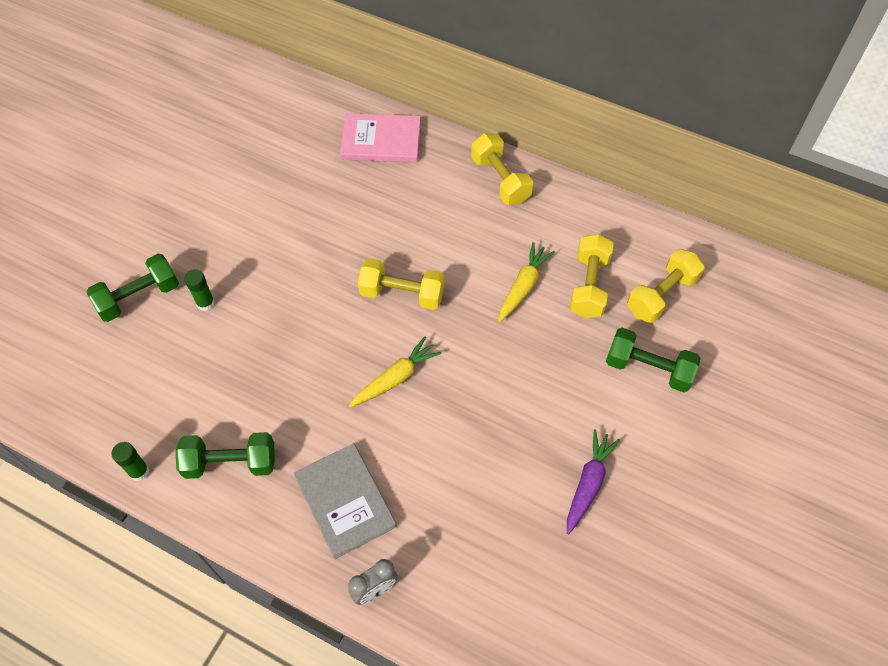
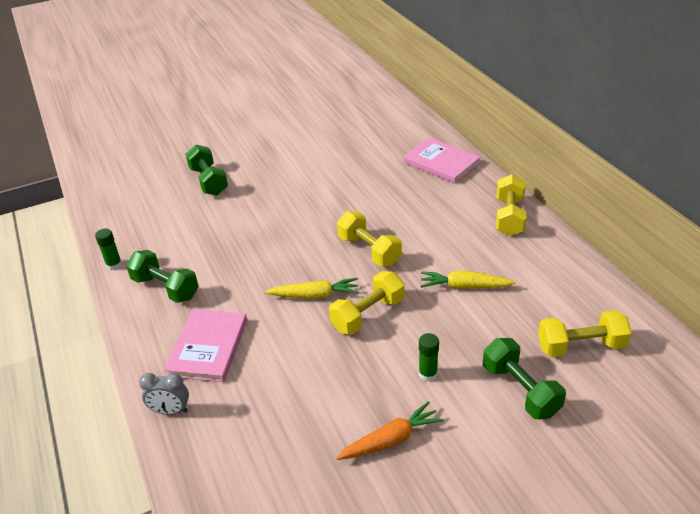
camera: 40 degrees right, 20 degrees down
(139, 297) = (208, 181): green dumbbell -> green dumbbell turned 60 degrees clockwise
(205, 303) = (241, 200): green glue stick -> green glue stick (428, 374)
(345, 501) = (208, 347): grey book -> pink book
(523, 286) = (464, 286): yellow carrot -> yellow carrot turned 150 degrees counterclockwise
(588, 483) = (391, 440): purple carrot -> orange carrot
(589, 286) = (520, 310): yellow dumbbell -> yellow dumbbell (368, 314)

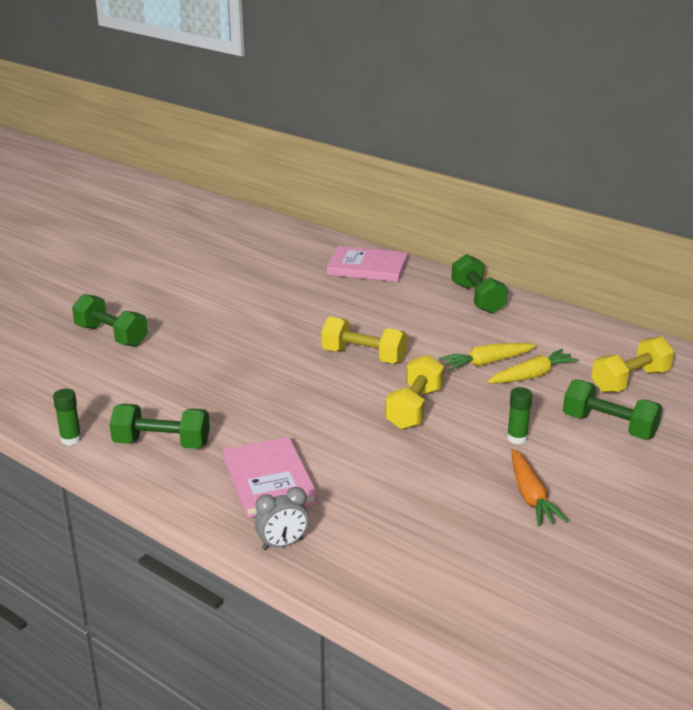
camera: 30 degrees left, 10 degrees down
(315, 295) = (343, 407): yellow carrot -> yellow carrot (532, 376)
(391, 440) = (531, 496): orange carrot -> orange carrot turned 135 degrees clockwise
(509, 217) = (477, 298): yellow dumbbell -> green dumbbell

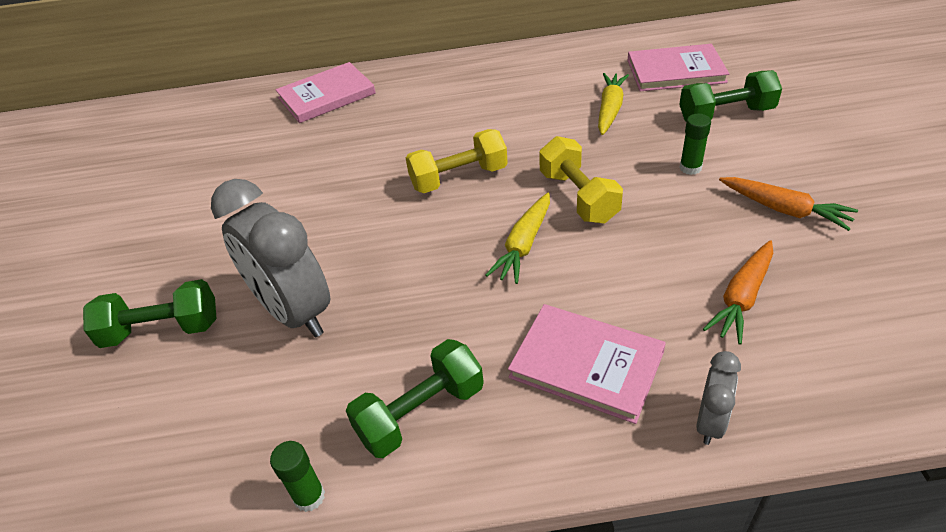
camera: 40 degrees left, 15 degrees up
(176, 366) = (294, 312): none -> grey clock
(409, 514) = (742, 298): none -> orange carrot
(477, 298) = (462, 71): green dumbbell -> none
(487, 363) = (561, 120): yellow carrot -> yellow carrot (524, 245)
(630, 381) = (675, 71): yellow dumbbell -> pink book

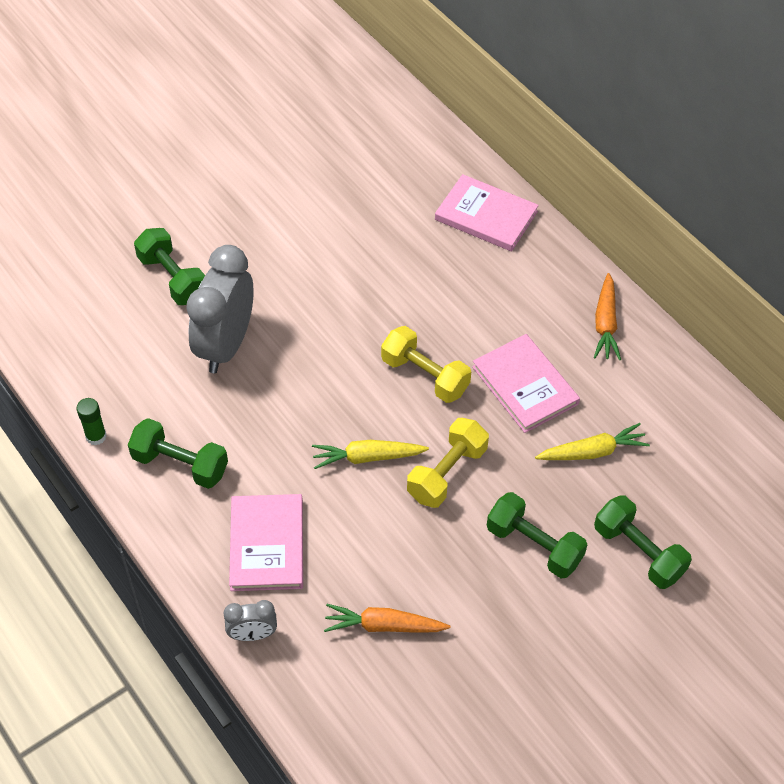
camera: 55 degrees right, 10 degrees up
(675, 71) = (696, 486): pink book -> pink book (525, 385)
(690, 168) = (534, 545): green glue stick -> green dumbbell
(784, 210) = (511, 633): orange carrot -> orange carrot (605, 324)

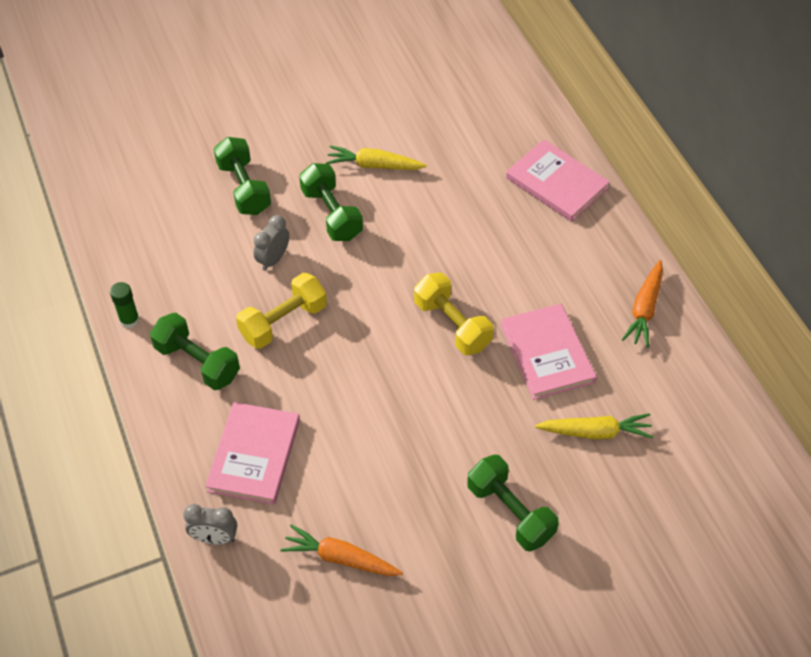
camera: 15 degrees right, 0 degrees up
(226, 345) = (273, 259): grey clock -> grey clock, size x0.47
(367, 457) = (373, 392): yellow carrot -> yellow carrot (374, 165)
(447, 473) = (445, 423): yellow dumbbell -> yellow dumbbell (283, 322)
(638, 552) = (613, 542): green dumbbell -> green dumbbell (331, 214)

